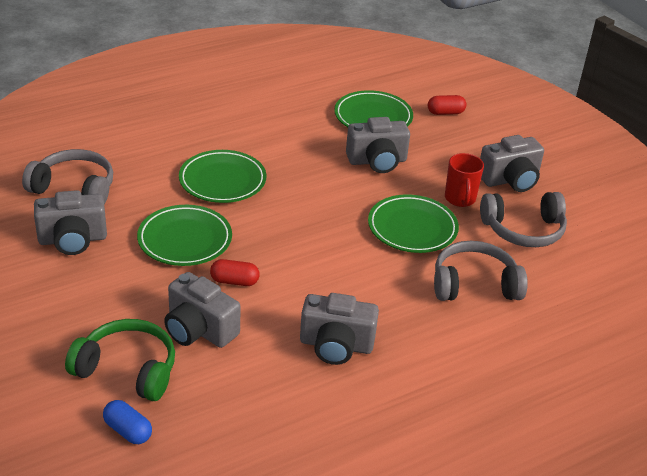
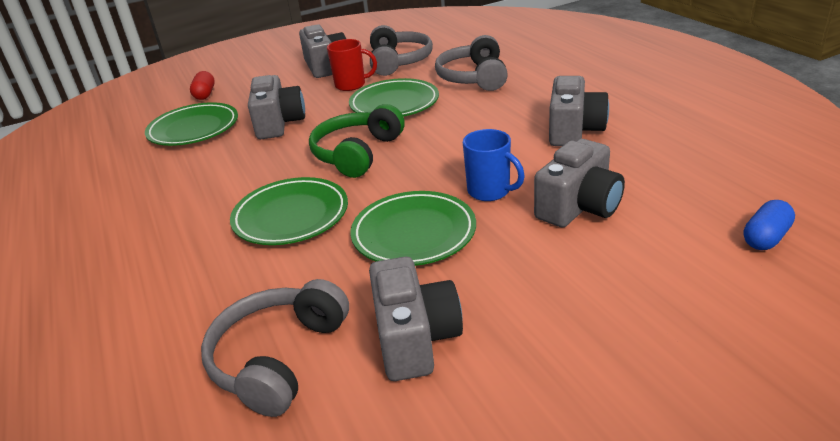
camera: 80 degrees left, 5 degrees down
(127, 369) = (668, 250): green headphones -> green headphones (357, 153)
(234, 281) = (490, 191): red capsule -> blue mug

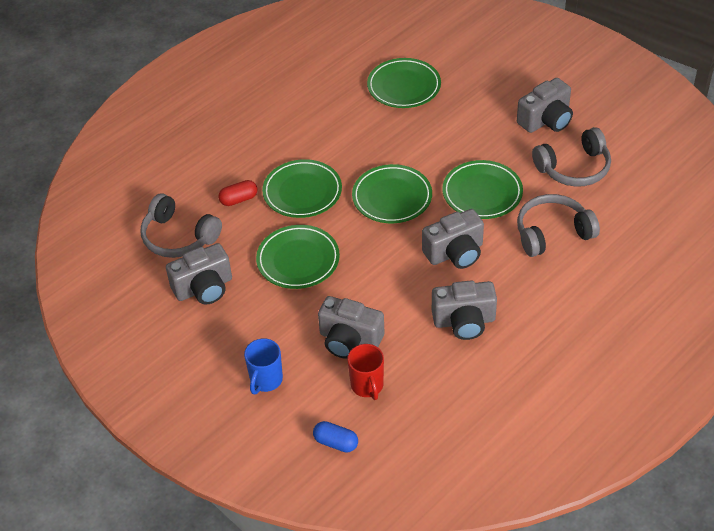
camera: 70 degrees right, 15 degrees up
(205, 94) = (465, 64): red capsule -> red capsule (239, 199)
(278, 358) = (178, 237): grey headphones -> grey headphones turned 150 degrees counterclockwise
(279, 124) = (426, 133): grey camera -> grey camera (455, 253)
(351, 85) = (511, 152): red mug -> red mug (367, 386)
(357, 153) = (392, 197): green headphones -> green plate
(490, 191) = (357, 287): blue mug -> blue mug (265, 380)

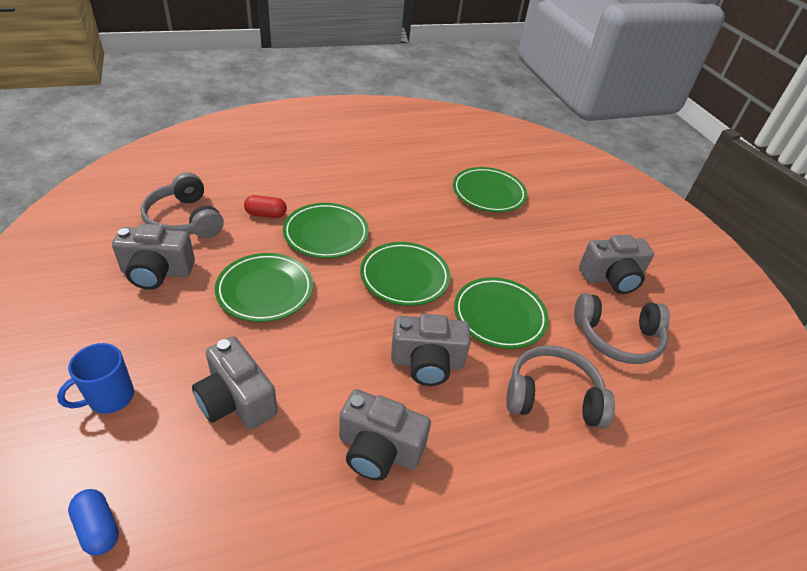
camera: 20 degrees right, 5 degrees down
(367, 386) = (204, 470): red mug -> none

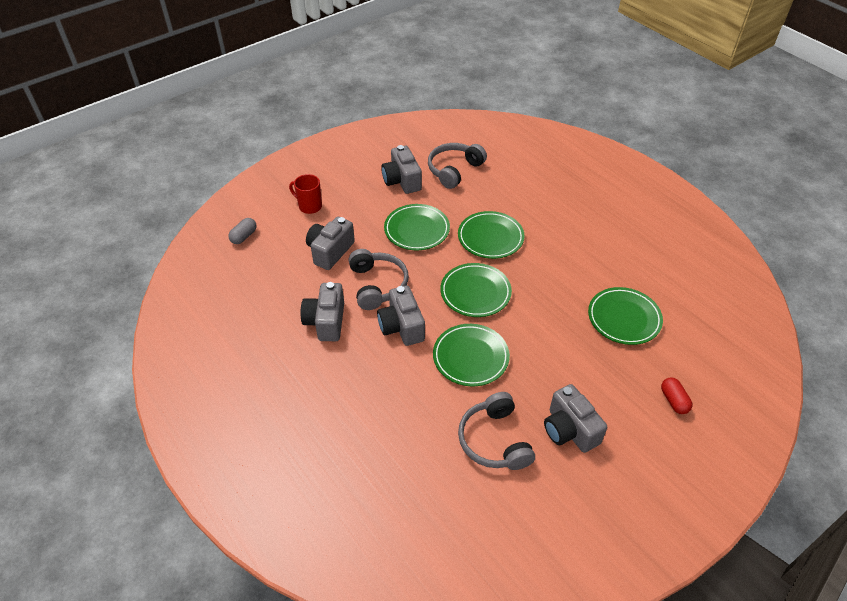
camera: 75 degrees right, 5 degrees up
(98, 528) = (244, 236): blue capsule -> grey capsule
(110, 398) = (309, 206): blue mug -> red mug
(266, 214) = (488, 202): red capsule -> red capsule (674, 401)
(552, 396) = (409, 403): grey headphones -> grey headphones (377, 285)

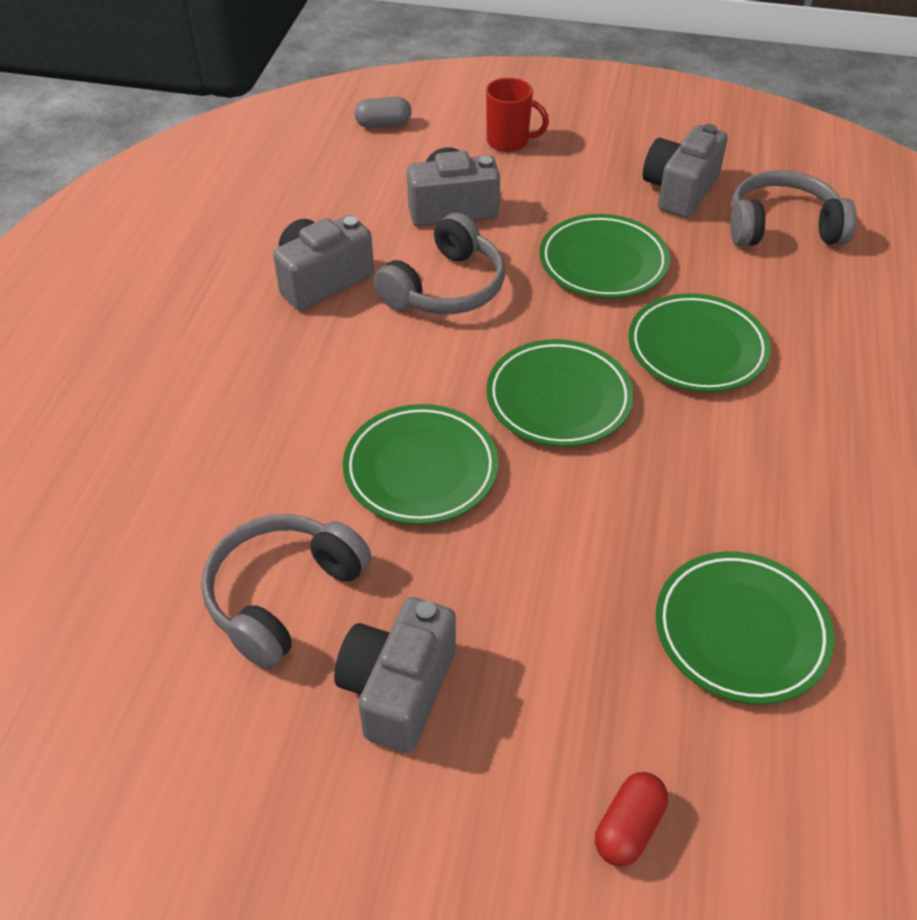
camera: 50 degrees right, 0 degrees up
(309, 206) = (509, 142): red mug -> red mug turned 120 degrees clockwise
(401, 326) = (396, 358): grey camera -> none

